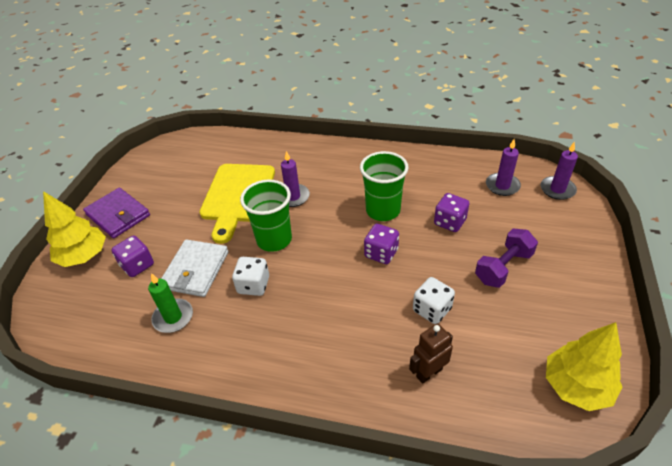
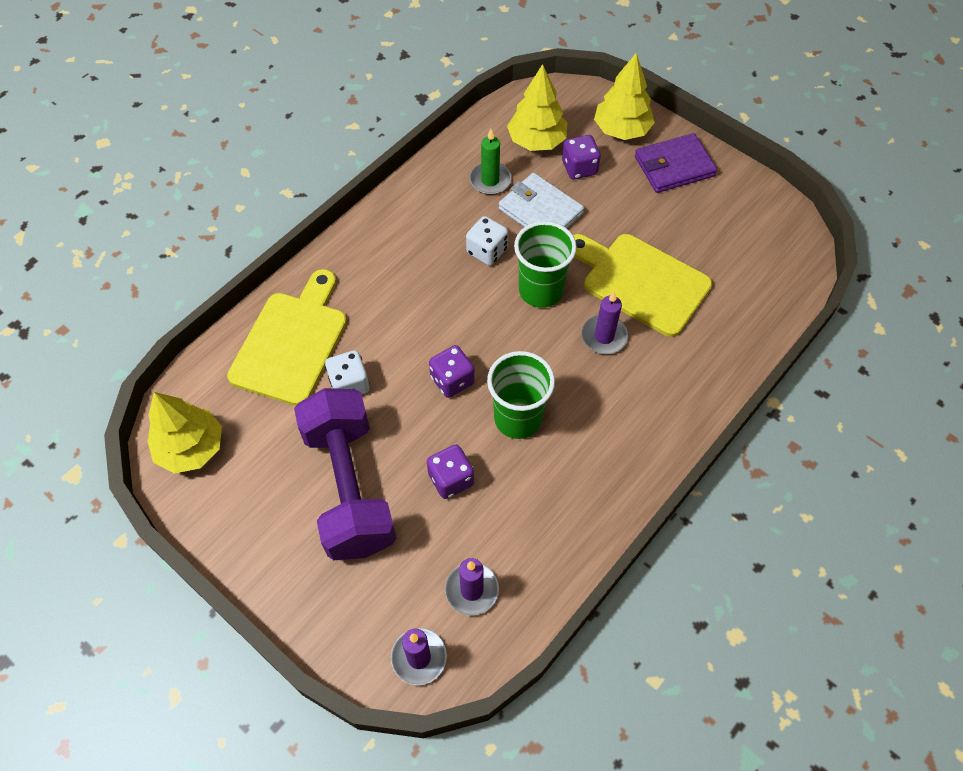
camera: 115 degrees right, 15 degrees up
(112, 305) = (536, 141): none -> yellow tree
(429, 373) = (291, 343): brown robot -> yellow cutting board
(503, 267) = (349, 487): purple dumbbell -> purple dumbbell, size x1.84

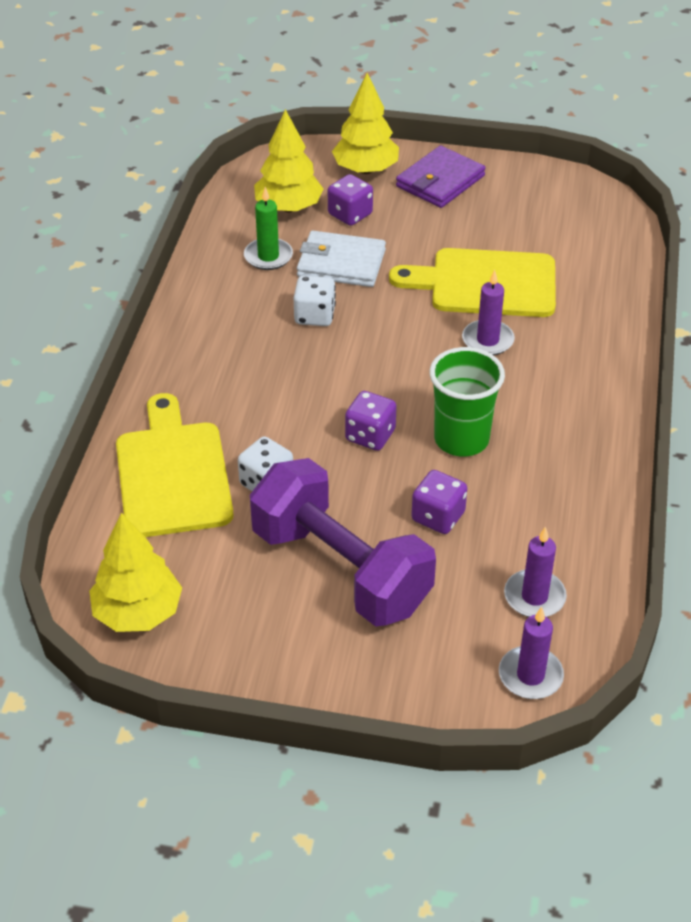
camera: 30 degrees left, 15 degrees down
(540, 291) = (396, 327): green cup -> none

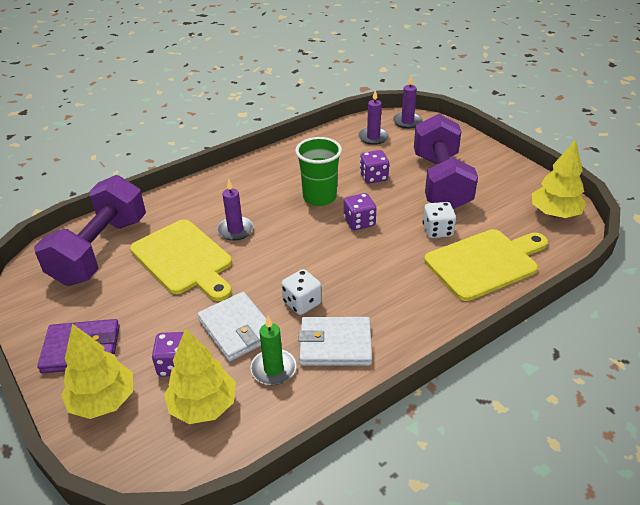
camera: 135 degrees left, 5 degrees down
(172, 474) = (484, 262): yellow cutting board -> yellow cutting board turned 150 degrees counterclockwise
(239, 302) = (335, 344): none -> white wallet
(576, 243) = (100, 250): none -> purple dumbbell

